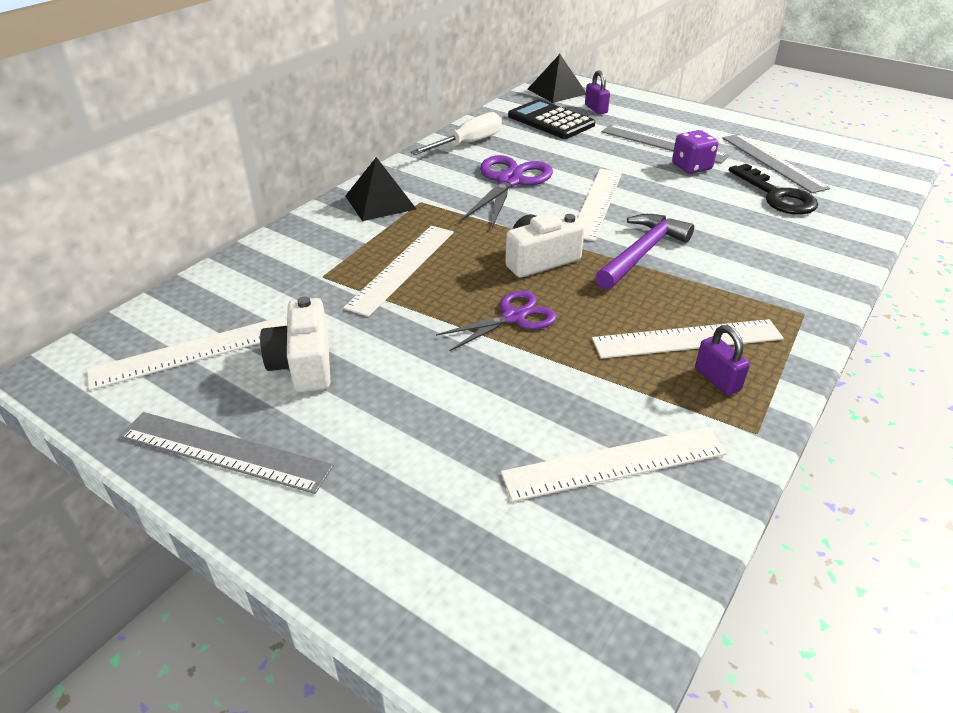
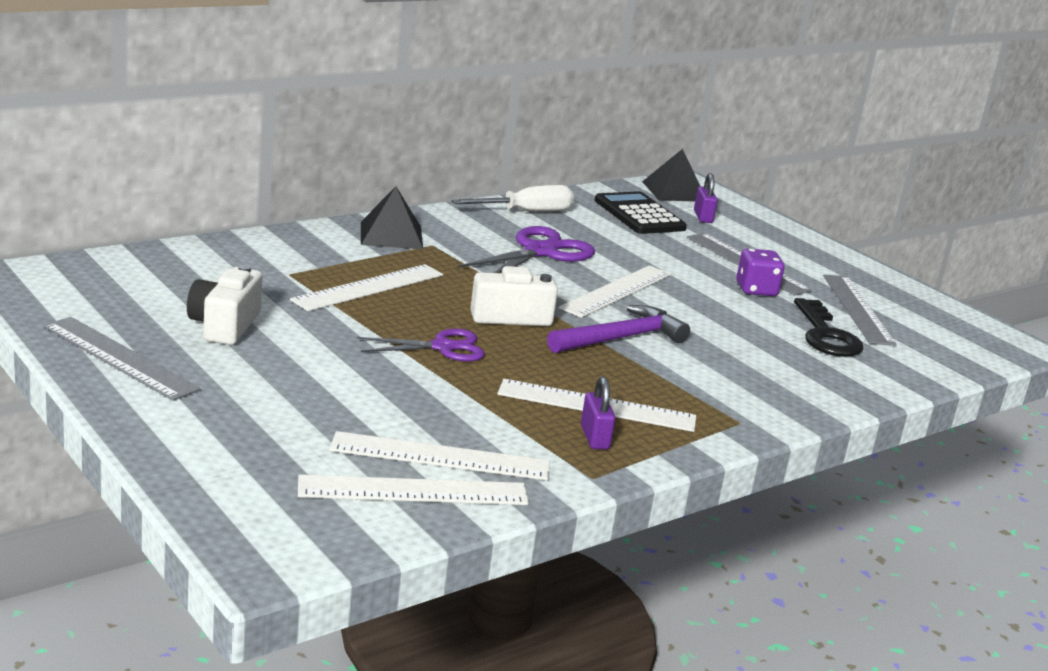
camera: 15 degrees right, 15 degrees down
(192, 352) = (136, 292): white ruler -> white ruler (413, 491)

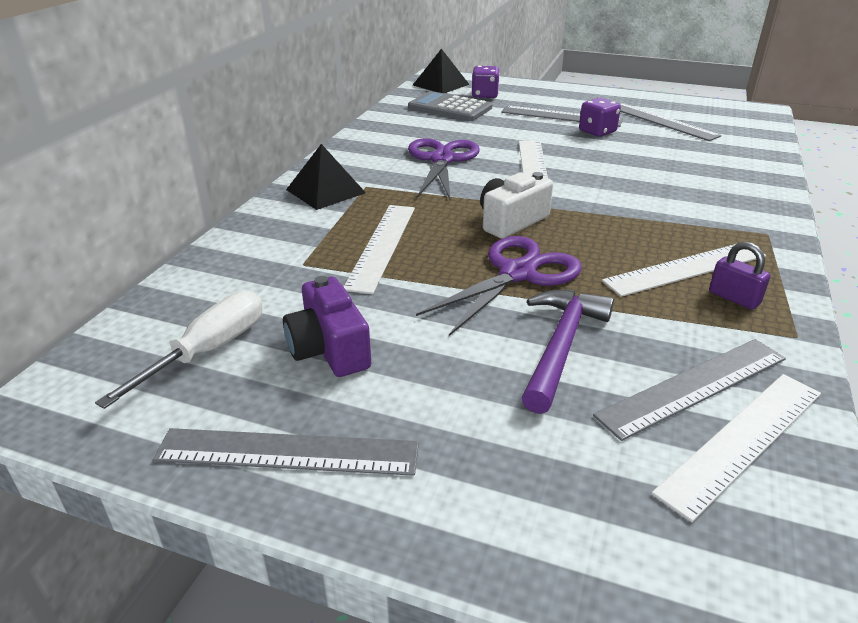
camera: 30 degrees left, 10 degrees up
(224, 325) = (329, 349): white camera -> purple camera
(440, 456) = (693, 386): white ruler -> grey ruler
(443, 347) = (517, 273): purple scissors -> purple scissors, size x1.52
(526, 212) = (383, 133): white screwdriver -> white screwdriver (208, 351)
(621, 338) = (599, 204): purple hammer -> purple hammer (560, 346)
(639, 215) = (450, 108): black calculator -> grey calculator
(703, 217) = (485, 95): purple padlock -> purple dice
(826, 335) = (682, 146): black key -> none

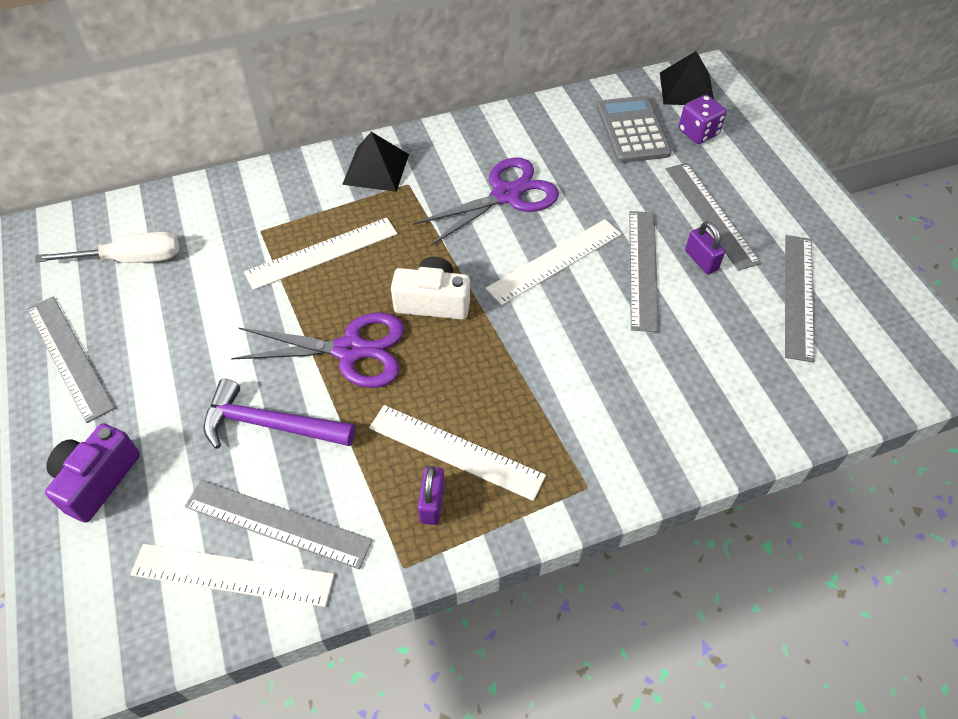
camera: 50 degrees right, 20 degrees up
(329, 349) = (173, 310): purple camera -> purple camera (97, 480)
(560, 346) = (270, 425): purple hammer -> purple hammer turned 150 degrees counterclockwise
(581, 148) = (643, 269): none -> grey ruler
(597, 132) = (701, 260): purple dice -> purple padlock

